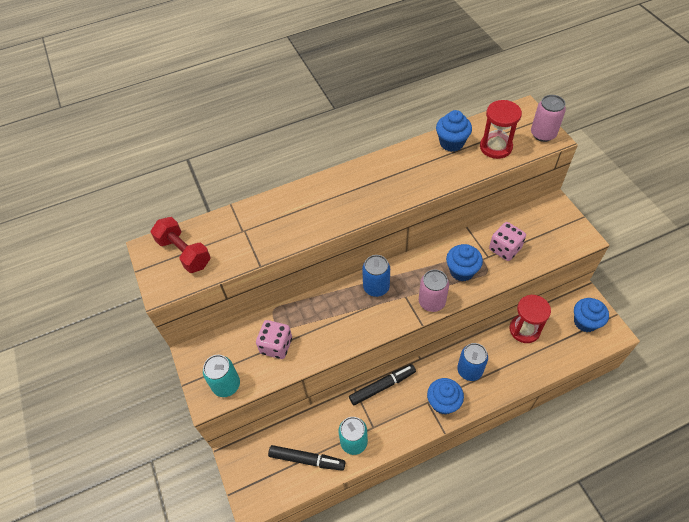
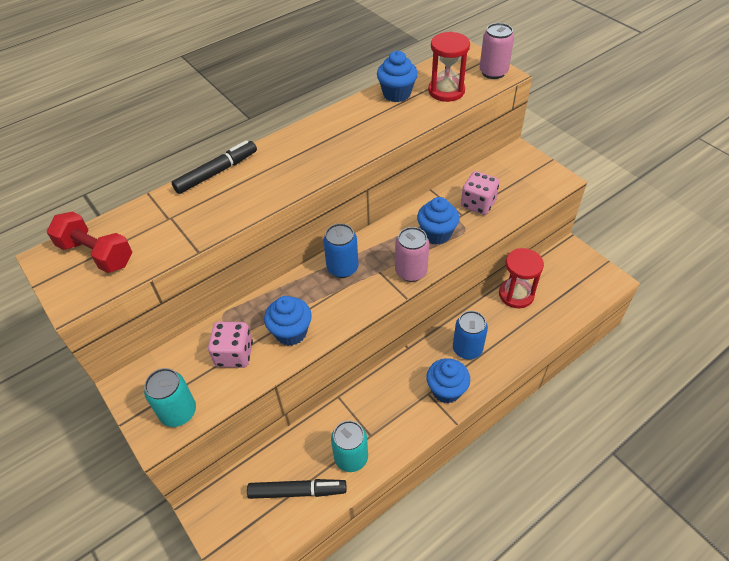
camera: 15 degrees left, 5 degrees down
(382, 386) = (371, 387): black marker -> black marker (217, 172)
(585, 322) = (578, 274): blue cupcake -> blue cupcake (291, 332)

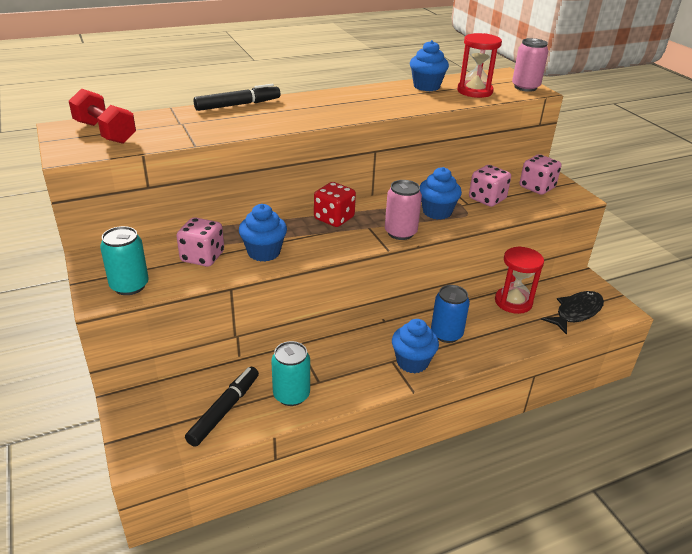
camera: 10 degrees right, 15 degrees down
(297, 492) = (224, 410): black marker -> black marker turned 75 degrees counterclockwise
(342, 268) = (334, 218): blue can -> red dice
(519, 176) = (537, 187): none -> pink dice
(573, 293) = (576, 312): none -> black fish

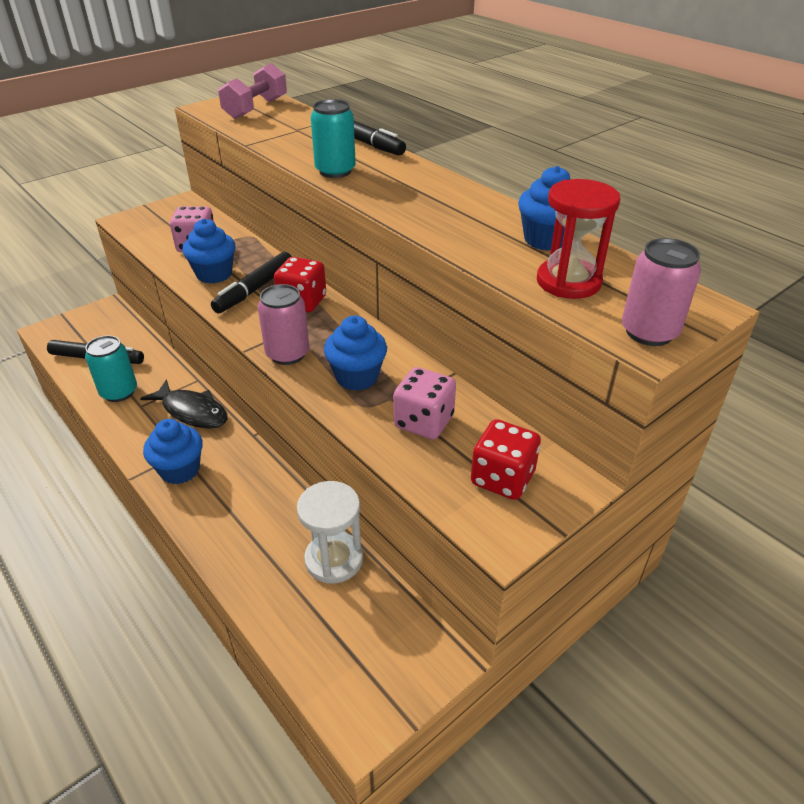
camera: 75 degrees right, 5 degrees up
(105, 132) = (256, 109): red dumbbell -> pink dumbbell
(129, 286) = (143, 226): turquoise can -> turquoise can (335, 171)
(302, 236) = (254, 289): none -> black marker
(446, 334) = (239, 493): blue can -> none
(513, 302) = (334, 559): red hourglass -> white hourglass
(537, 187) = (502, 478): pink dice -> red dice
(576, 312) = (333, 647): black fish -> black fish (192, 411)

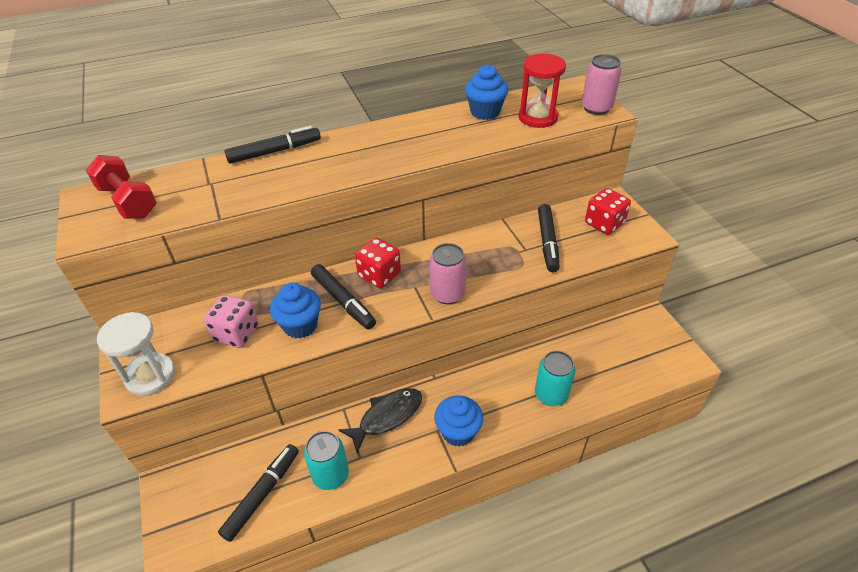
camera: 70 degrees left, 5 degrees up
(256, 109) = (128, 202): pink dumbbell -> red dumbbell
(334, 559) = (572, 351): white hourglass -> white hourglass (150, 376)
(335, 171) = (321, 175): turquoise can -> turquoise can (551, 394)
(357, 377) = (490, 263): blue cupcake -> none
(424, 422) = (547, 242): pink dice -> black marker

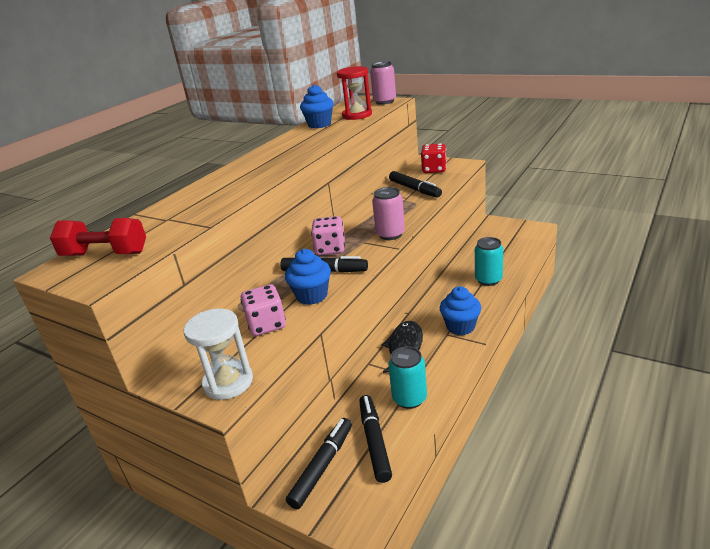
camera: 35 degrees left, 15 degrees down
(275, 152) = (195, 189): black marker -> black marker (322, 466)
(379, 275) = (330, 249): red dice -> pink dice

